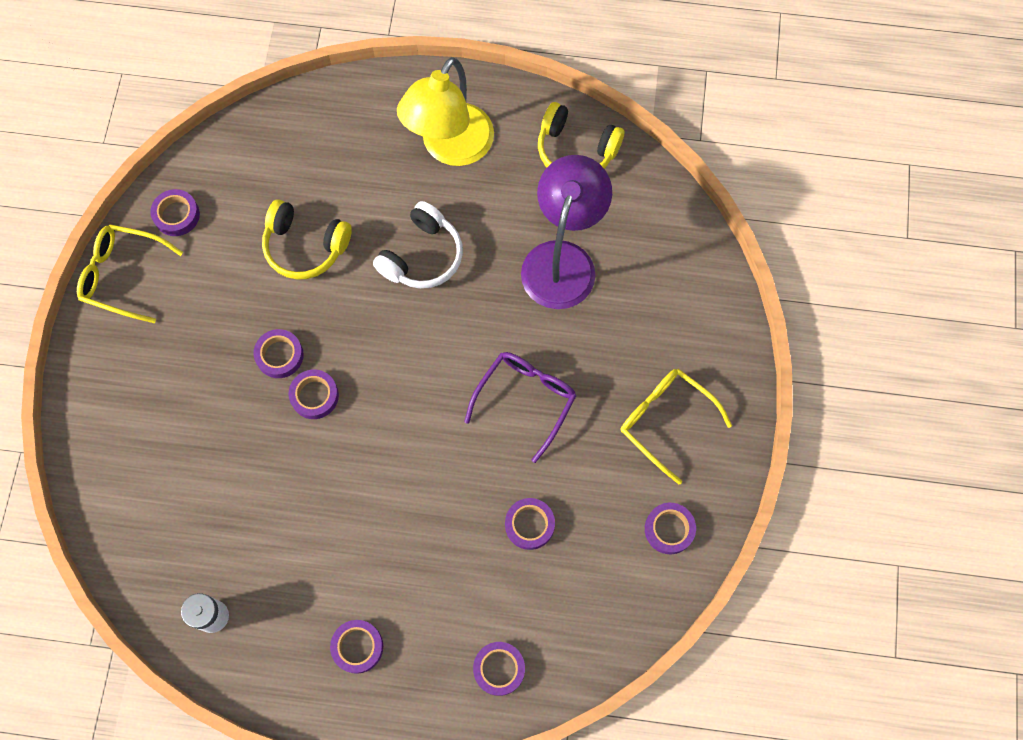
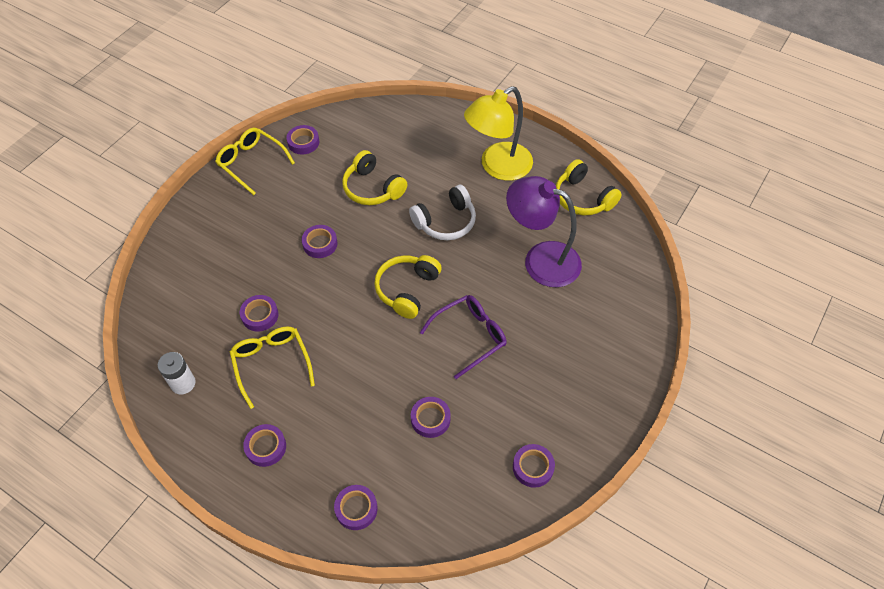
camera: 25 degrees right, 15 degrees down
(314, 396) = (328, 276): purple tape -> purple tape (260, 315)
(421, 371) = (407, 290): none -> yellow headphones
(562, 260) = (541, 259): purple lamp -> purple lamp turned 105 degrees counterclockwise
(666, 421) = (566, 391): yellow glasses -> yellow glasses (271, 364)

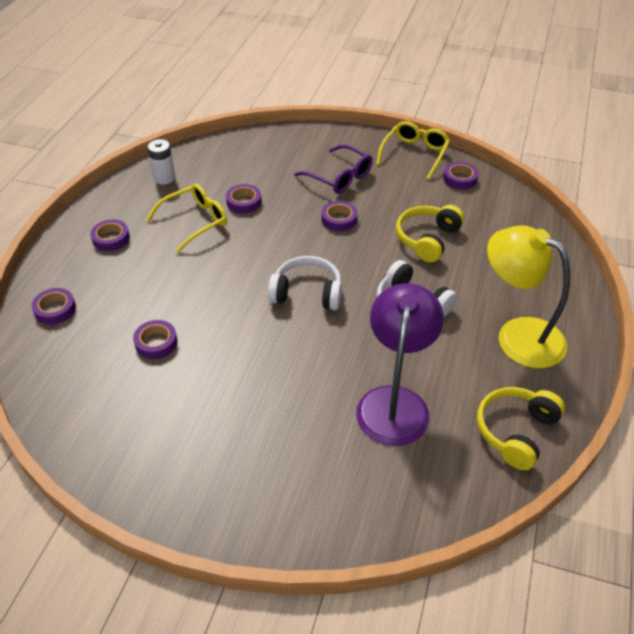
camera: 75 degrees right, 10 degrees down
(407, 290) = (307, 293): yellow headphones -> white headphones
(470, 336) = (264, 355): purple glasses -> purple glasses (339, 177)
(533, 467) = (110, 440): purple tape -> none

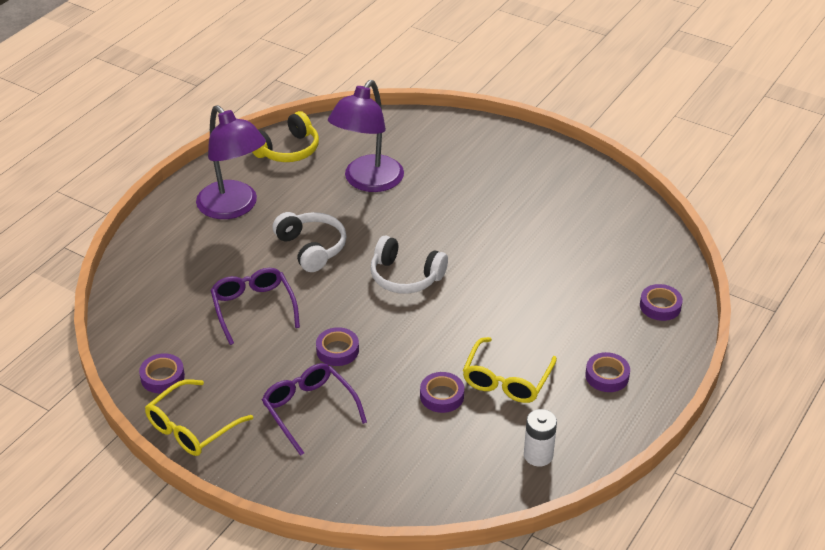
camera: 165 degrees left, 5 degrees down
(156, 343) = (560, 258): purple tape -> none
(195, 222) = (506, 380): yellow glasses -> yellow glasses turned 45 degrees counterclockwise
(427, 239) = (253, 308): yellow headphones -> purple glasses
(518, 335) = (234, 207): yellow lamp -> purple lamp

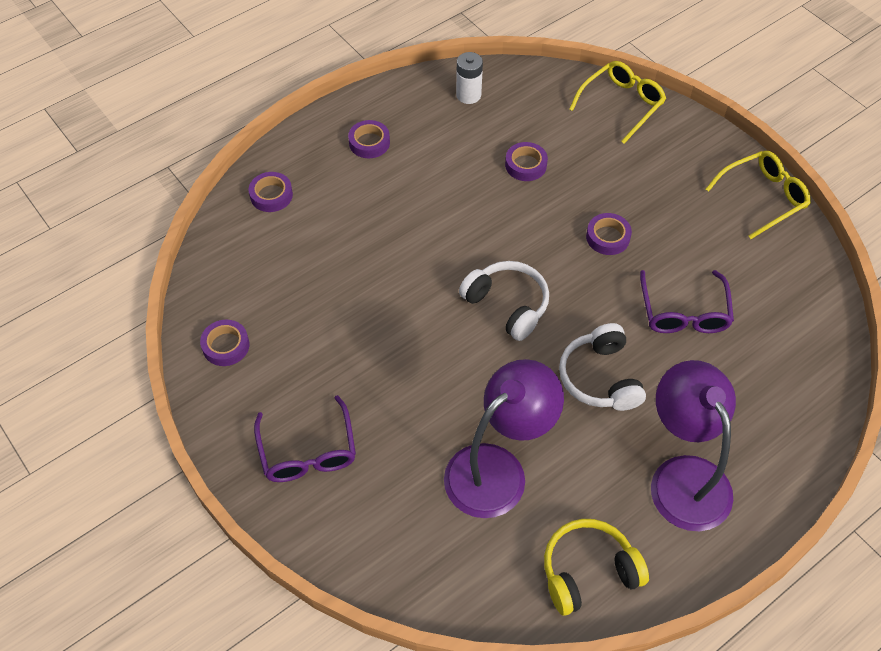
camera: 160 degrees left, 15 degrees up
(162, 377) = (788, 257): purple tape -> purple tape (226, 346)
(309, 410) = (651, 184): purple glasses -> purple glasses (308, 451)
(506, 380) = (460, 163): yellow glasses -> yellow glasses (621, 104)

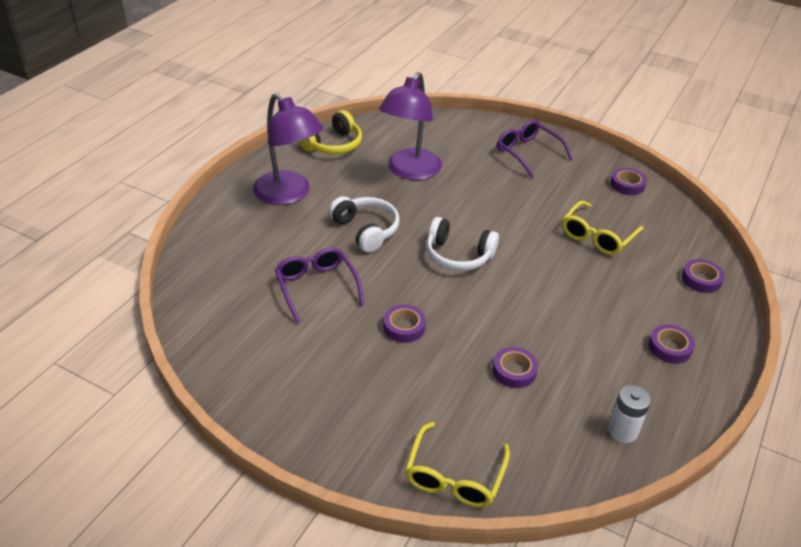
camera: 155 degrees right, 15 degrees down
(762, 197) = (265, 410): yellow glasses -> yellow glasses (597, 236)

